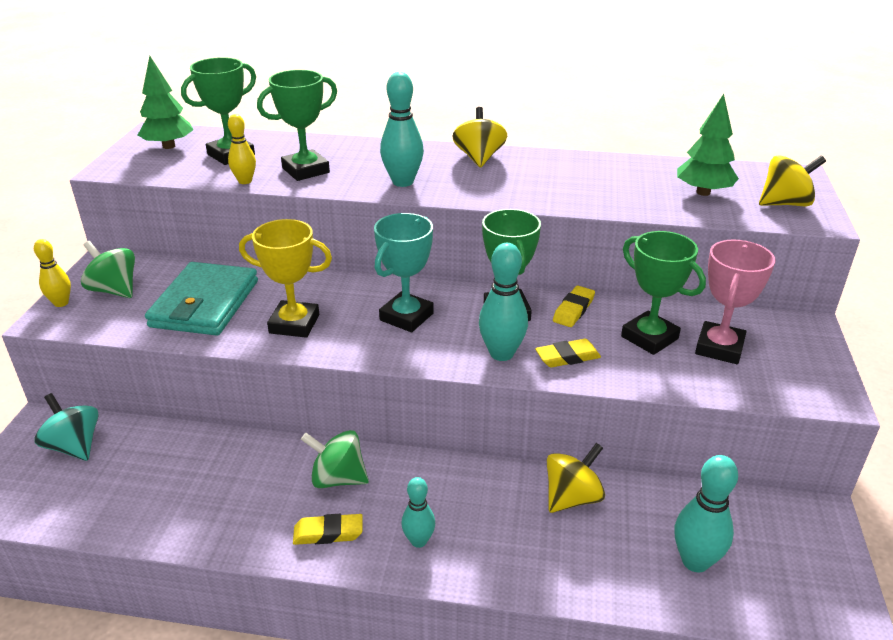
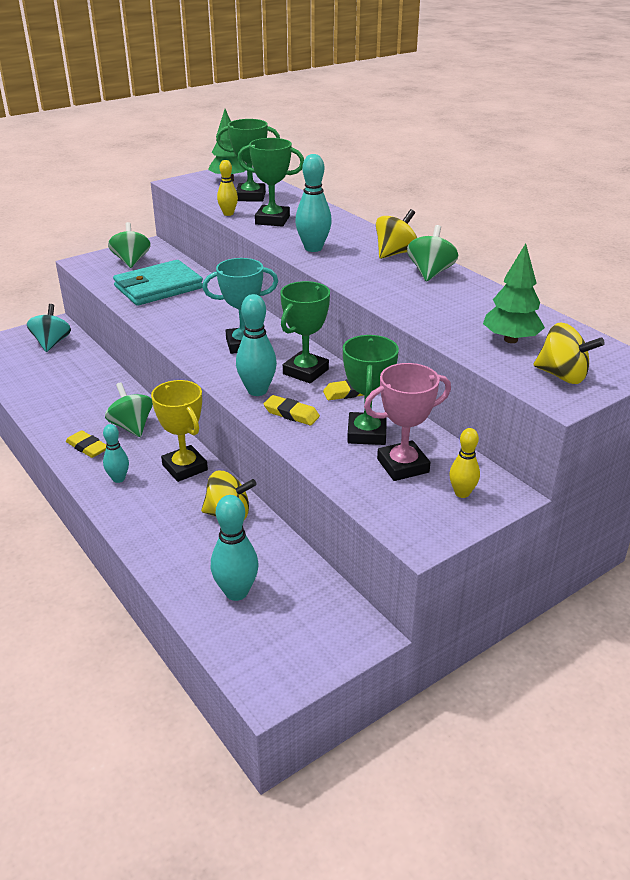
camera: 45 degrees right, 0 degrees up
(61, 303) = (100, 257): yellow bowling pin -> yellow bowling pin (462, 493)
(294, 324) = (181, 318): yellow trophy -> yellow trophy (185, 467)
(541, 163) = (430, 273): none -> green spinning top

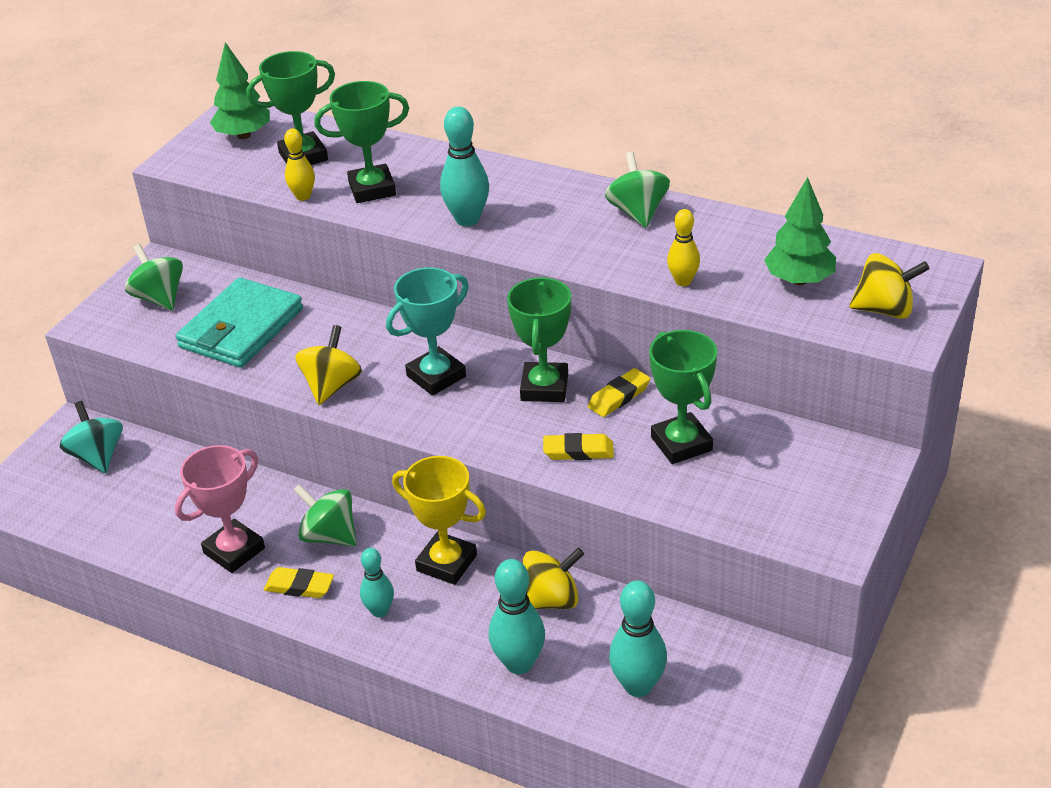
camera: 25 degrees left, 5 degrees up
(257, 391) = (512, 435): turquoise bowling pin -> turquoise bowling pin (519, 663)
(395, 253) = (571, 195): yellow spinning top -> yellow spinning top (332, 386)
(403, 466) = (751, 468): pink trophy -> pink trophy (234, 551)
(462, 493) = (834, 477): yellow bowling pin -> yellow bowling pin (683, 281)

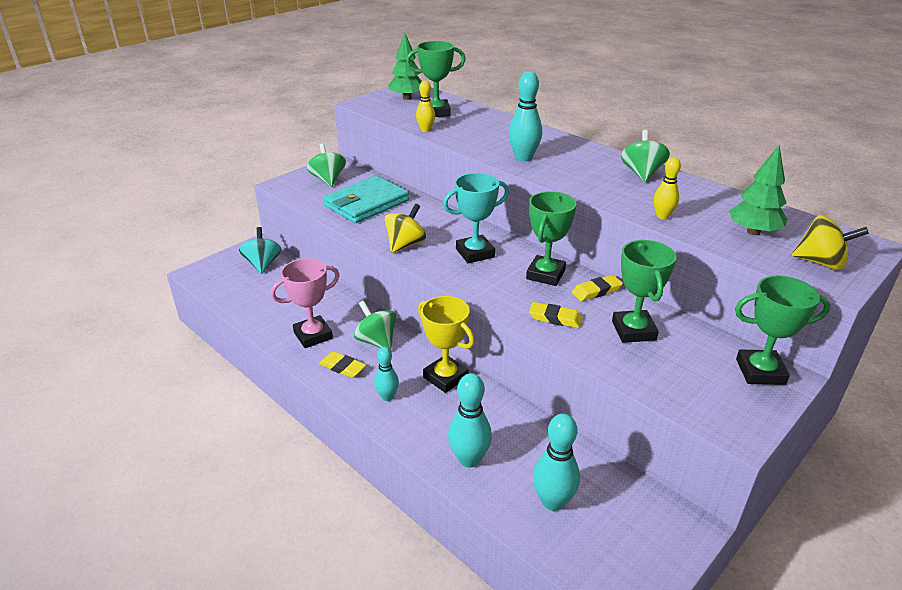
camera: 15 degrees right, 5 degrees down
(372, 189) = (470, 133): green trophy -> green trophy (760, 372)
(551, 600) = (508, 421): yellow spinning top -> none

